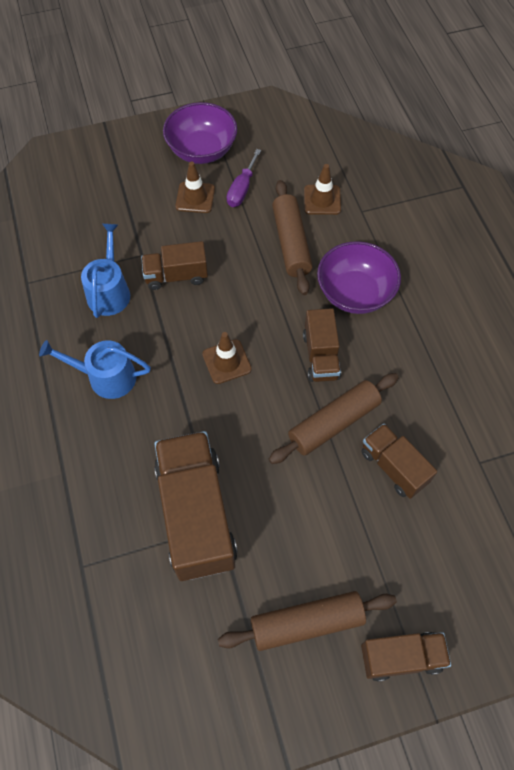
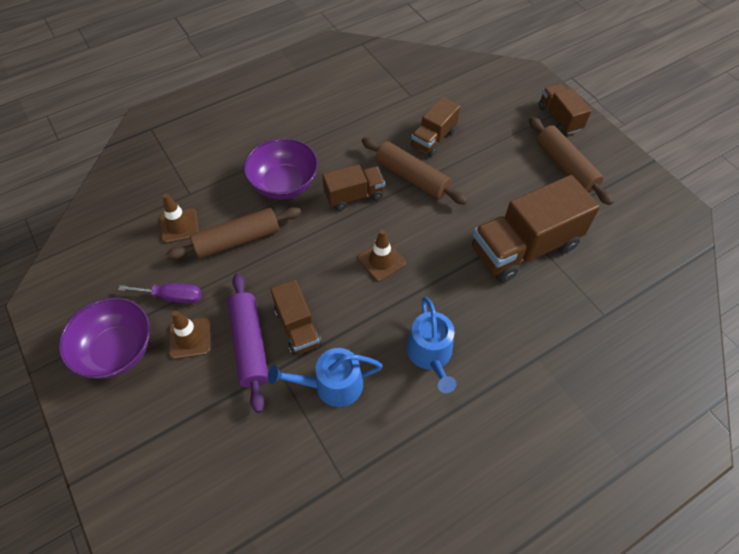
camera: 105 degrees left, 5 degrees down
(172, 238) = (249, 345): none -> purple rolling pin

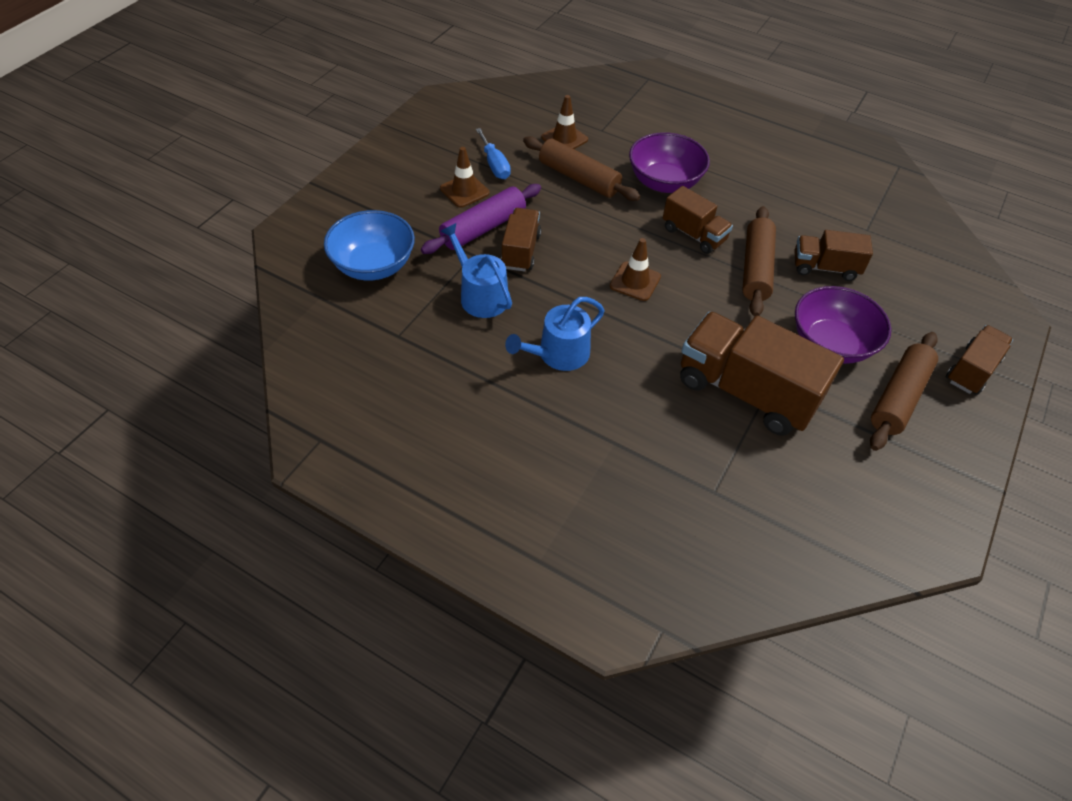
camera: 60 degrees right, 5 degrees down
(117, 350) = (426, 156): purple bowl -> purple bowl (830, 344)
(173, 297) = (494, 165): purple screwdriver -> blue screwdriver
(238, 466) = (373, 265): none -> blue bowl
(297, 327) = (521, 251): brown truck -> brown truck turned 150 degrees clockwise

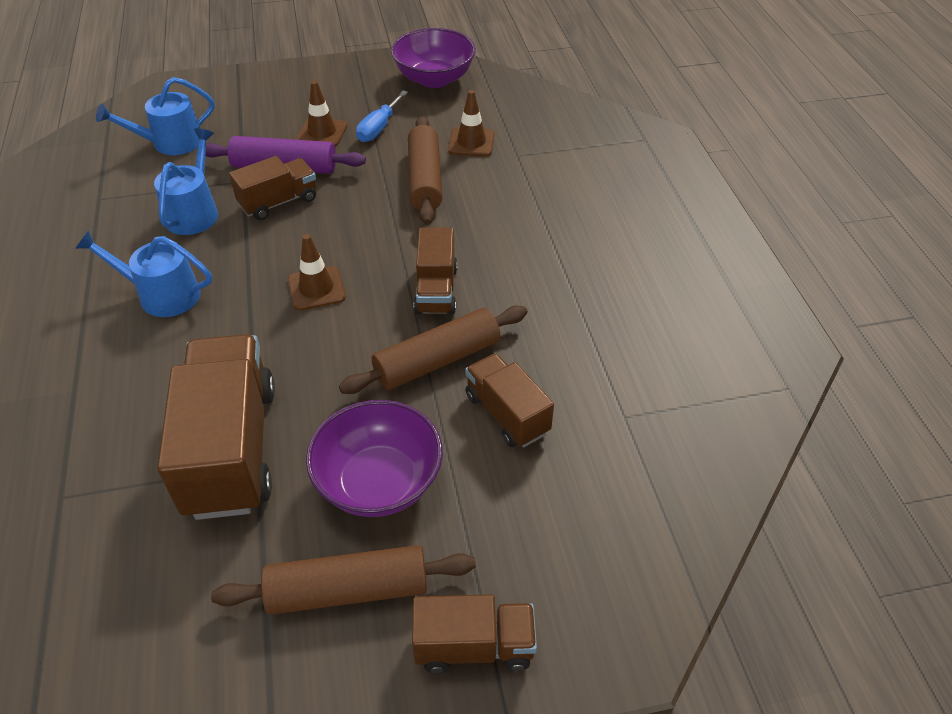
camera: 50 degrees right, 5 degrees down
(373, 265) = (171, 143): blue bowl -> blue watering can
(664, 182) = (492, 231): purple bowl -> purple bowl (434, 79)

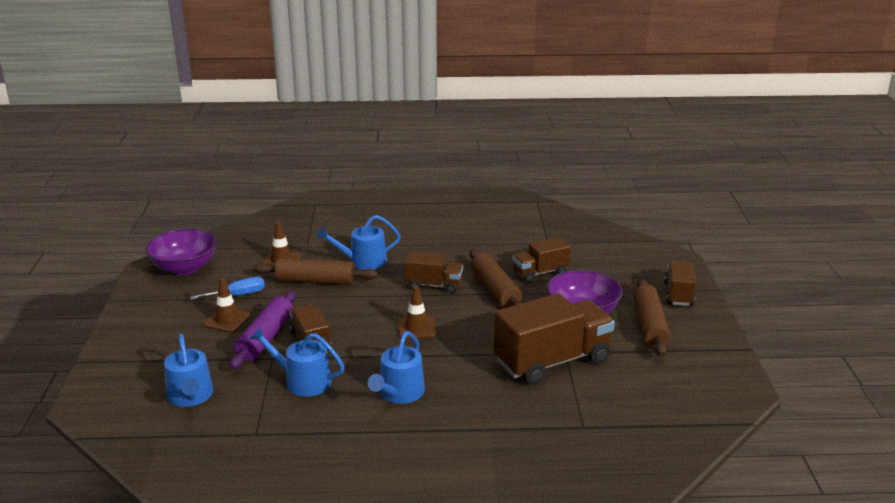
camera: 80 degrees left, 20 degrees down
(231, 449) = (552, 361): brown truck -> brown truck turned 150 degrees clockwise
(378, 128) = (238, 295): blue screwdriver -> blue screwdriver turned 60 degrees counterclockwise
(488, 211) = (363, 261): none -> blue watering can

